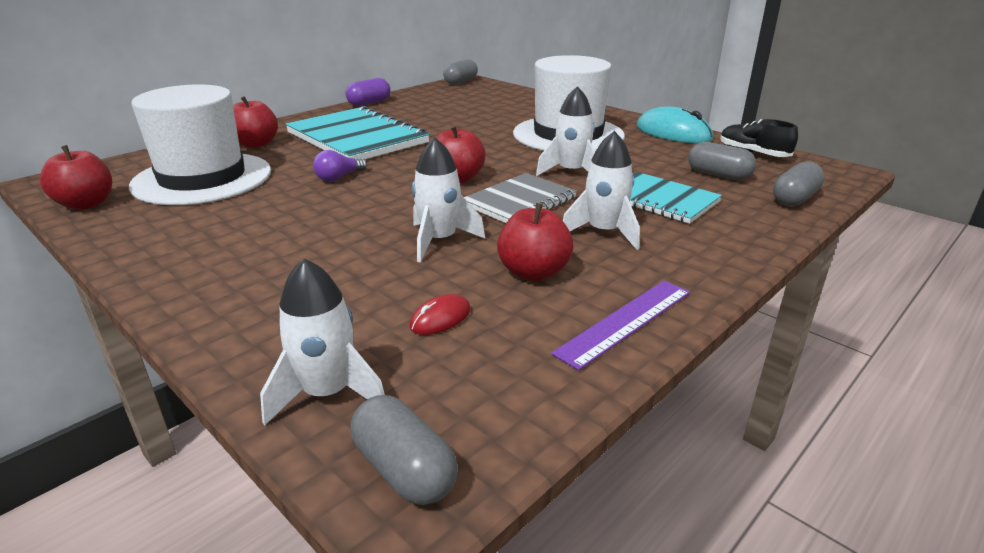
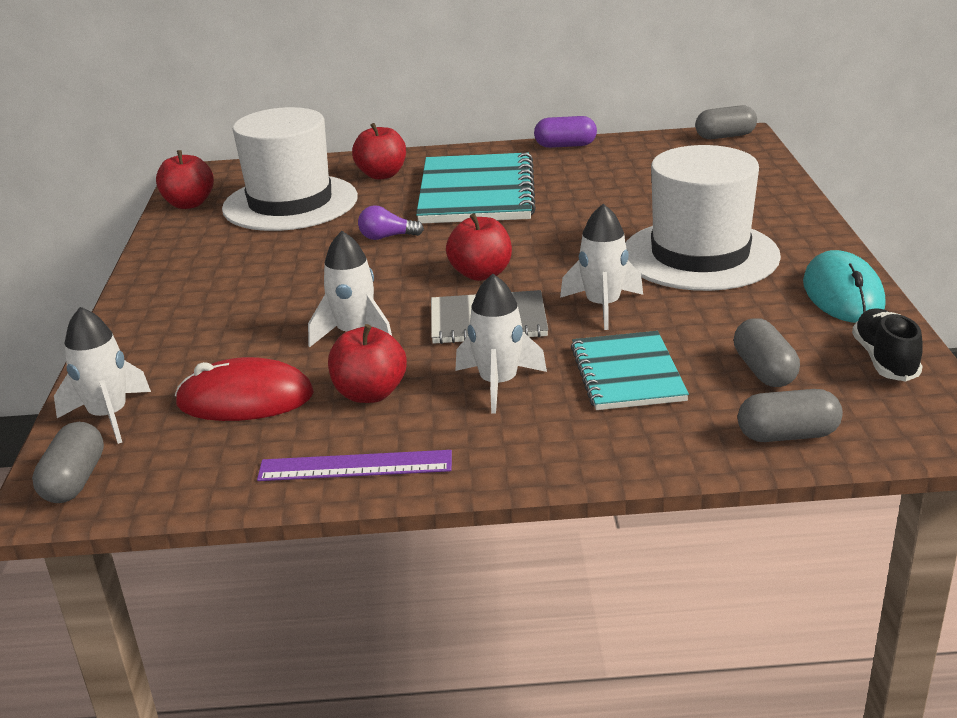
camera: 45 degrees right, 0 degrees up
(440, 318) = (245, 399): red mouse -> red mouse, size x2.04

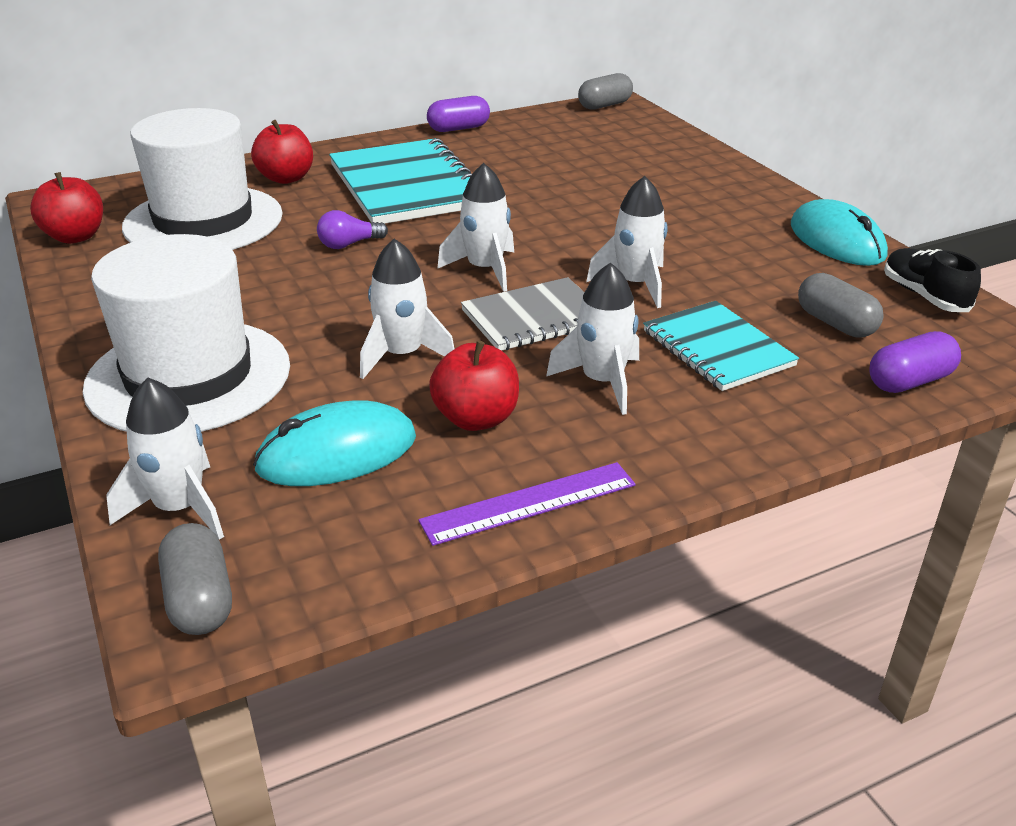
camera: 25 degrees left, 5 degrees up
(245, 399) = (337, 453): red mouse -> turquoise mouse
(481, 274) = (485, 270): red apple -> white rocket
(700, 255) = (681, 221): white hat -> white hat (189, 376)
(787, 435) = (909, 381): grey capsule -> purple capsule

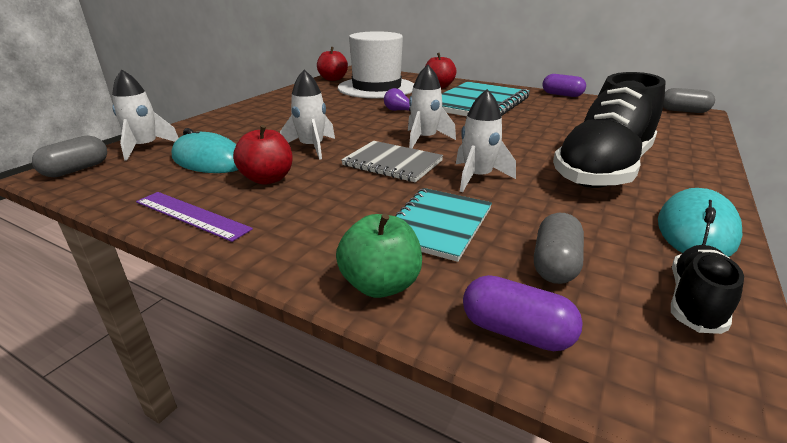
camera: 55 degrees right, 5 degrees down
(189, 376) = (248, 120): white hat -> none
(602, 382) = (344, 200): white rocket -> none
(692, 217) = (602, 170): none -> black shoe
(800, 418) = (380, 285): none -> green apple

